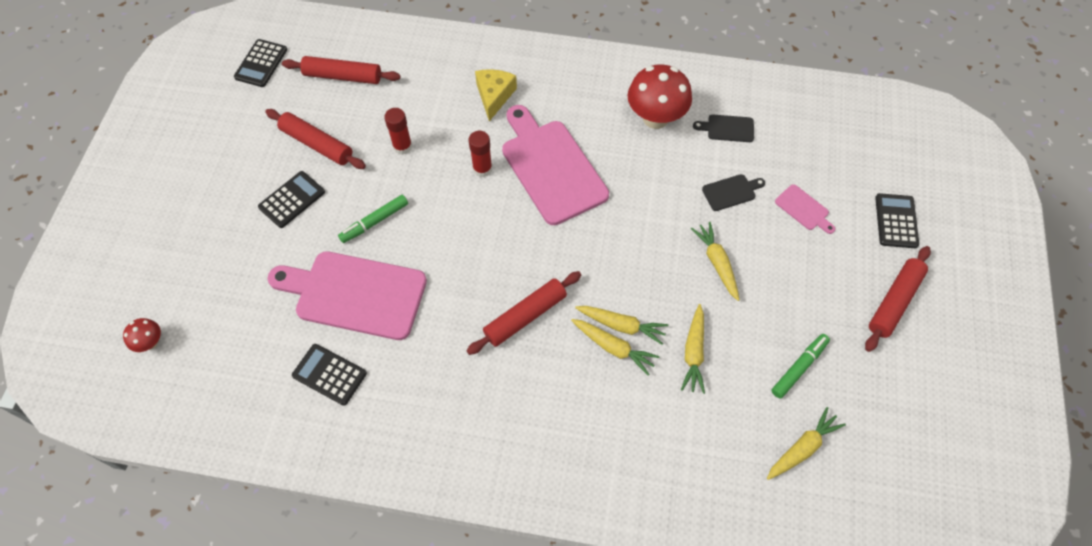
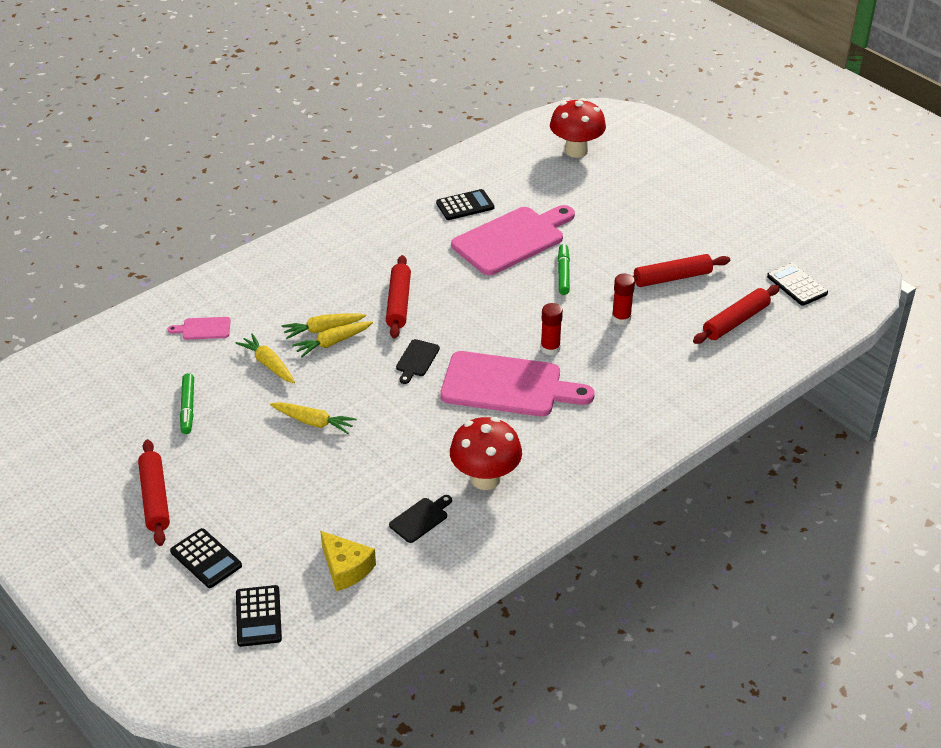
camera: 130 degrees right, 20 degrees down
(150, 343) = (576, 151): red mushroom -> red mushroom, size x2.06
(292, 200) = (629, 245): black calculator -> black calculator (258, 616)
(494, 96) = (620, 394): yellow cheese -> yellow cheese (346, 568)
(731, 192) = (359, 475): black cutting board -> black cutting board (416, 360)
(802, 448) = (143, 371): yellow carrot -> none
(804, 209) = (290, 508): pink cutting board -> pink cutting board (203, 329)

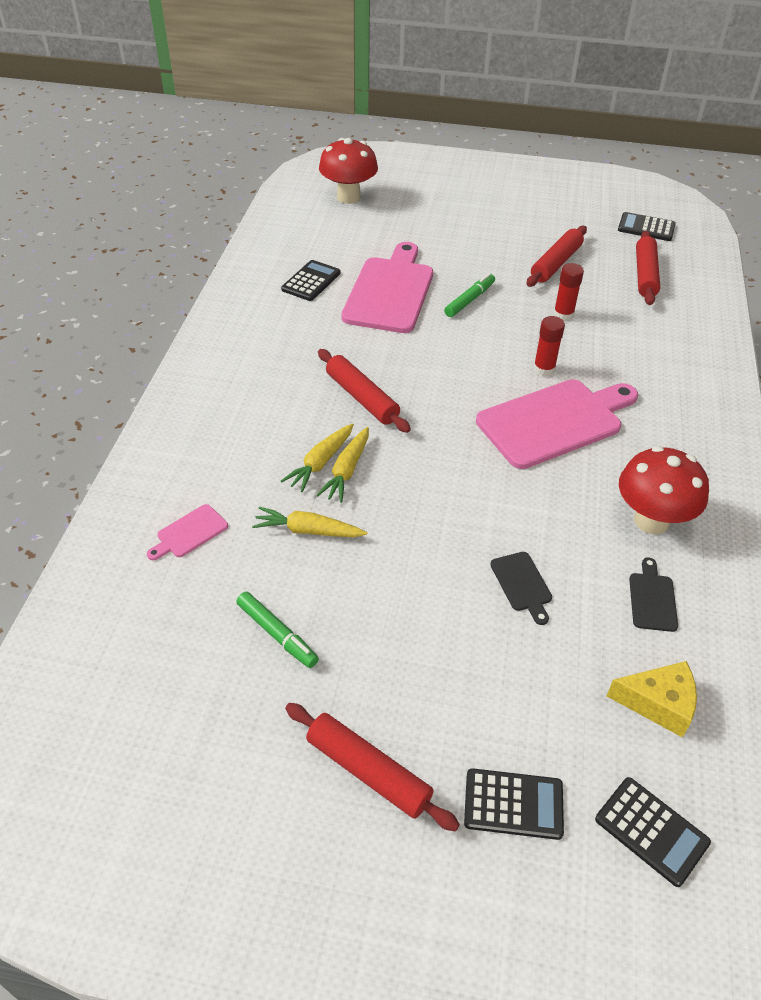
camera: 40 degrees left, 5 degrees up
(313, 422) = (430, 564): yellow carrot -> none
(416, 360) = (447, 443): black cutting board -> black cutting board (522, 584)
(563, 273) = (469, 300): green marker -> green marker turned 75 degrees clockwise

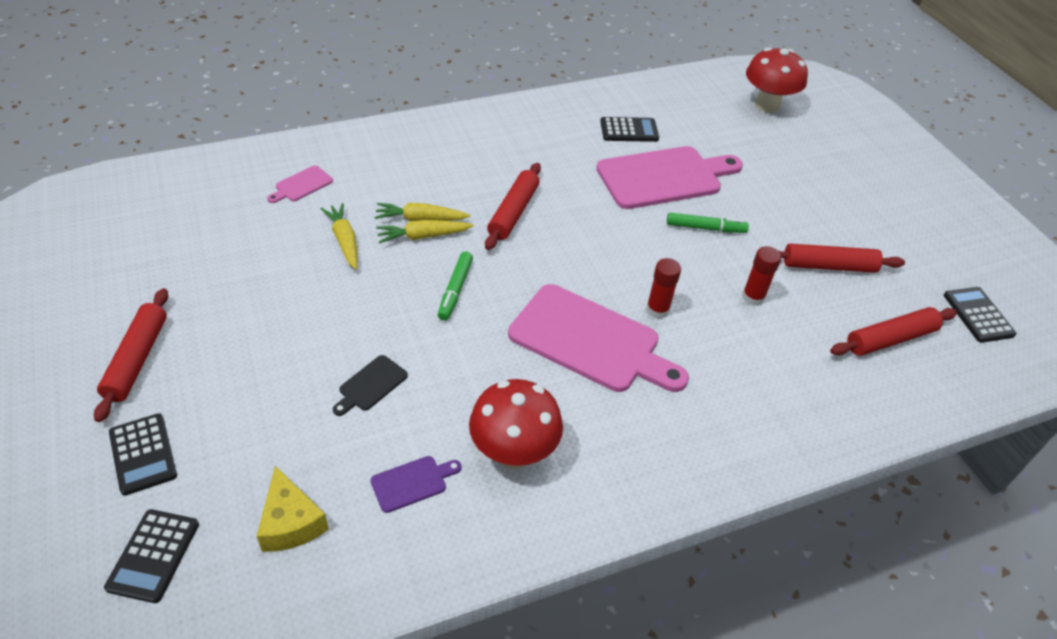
camera: 55 degrees right, 0 degrees up
(189, 533) = (301, 185): pink cutting board -> pink cutting board turned 60 degrees counterclockwise
(277, 634) = (235, 265): green marker -> green marker (455, 290)
(652, 598) = (412, 483): black cutting board -> purple cutting board

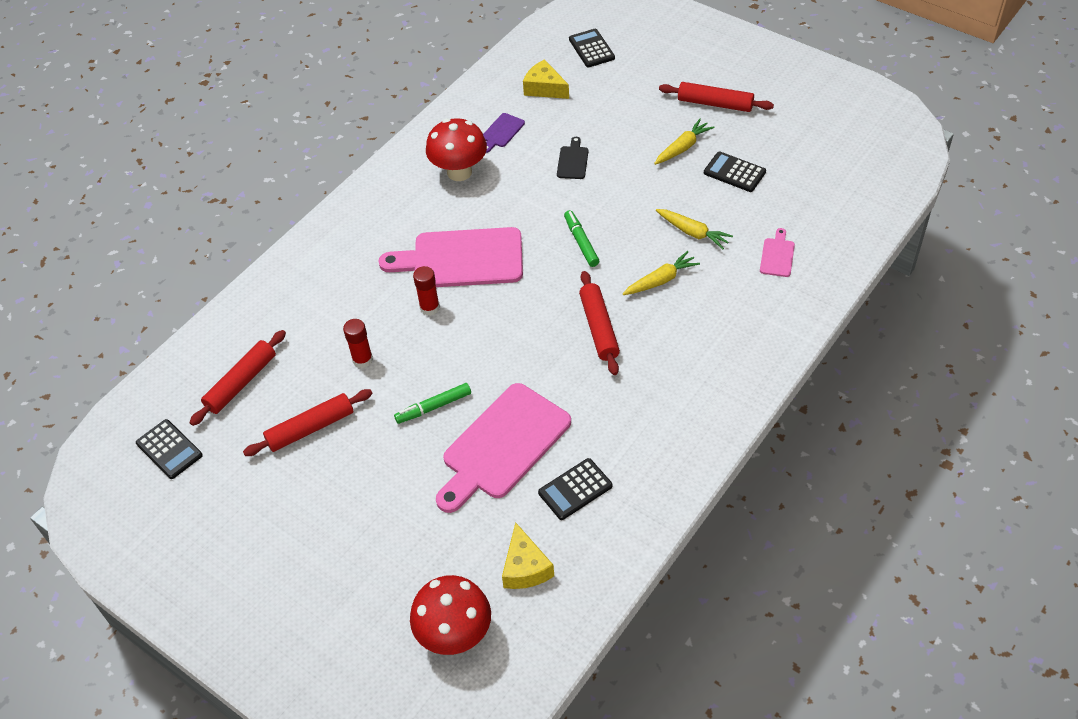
camera: 155 degrees right, 5 degrees up
(137, 359) = (715, 104): red rolling pin -> red rolling pin turned 45 degrees counterclockwise
(143, 454) = (649, 73): black calculator -> black calculator (734, 172)
(423, 236) = (644, 268): yellow carrot -> yellow carrot (683, 147)
(697, 112) = (525, 567): none -> yellow cheese

